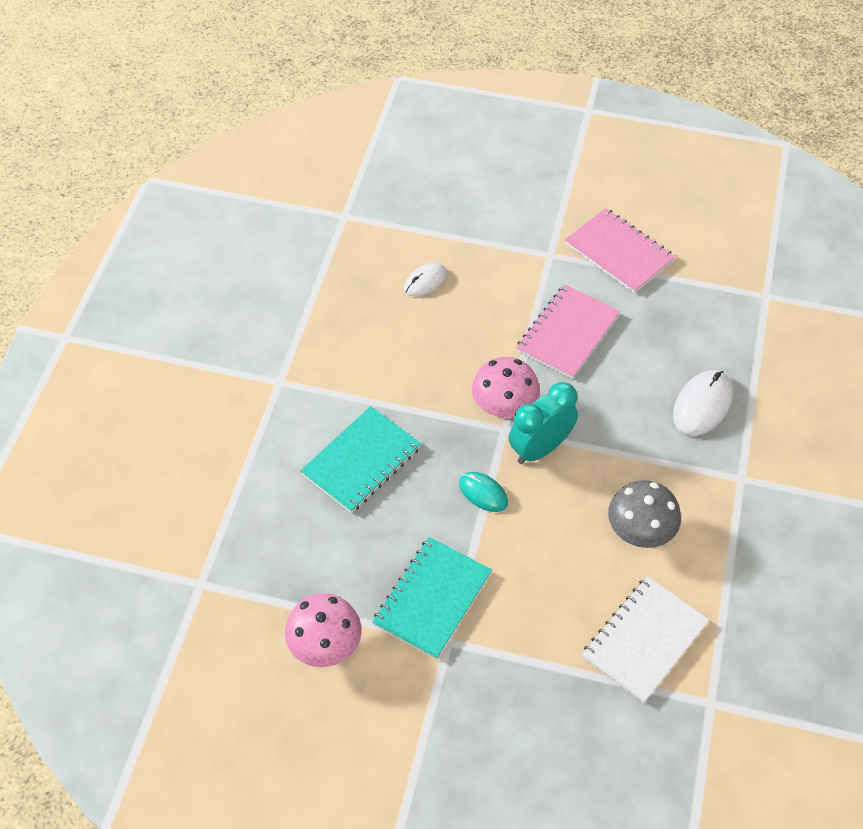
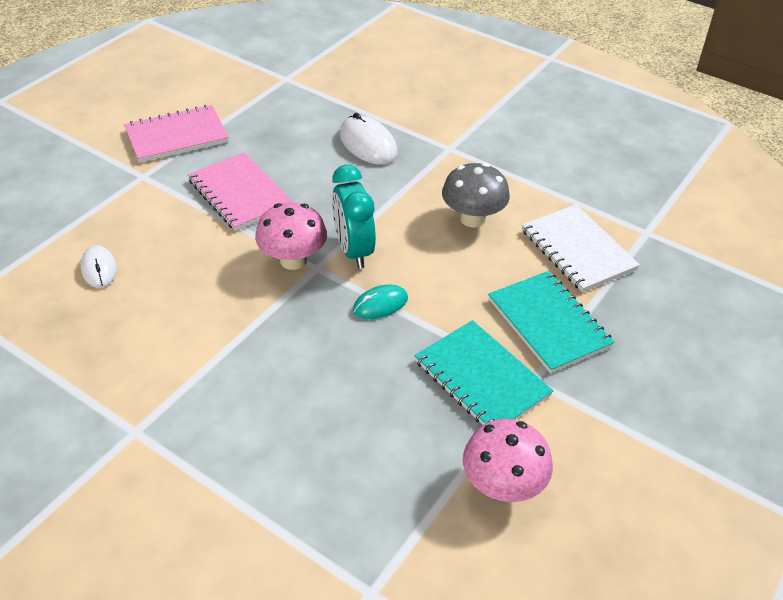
camera: 70 degrees left, 10 degrees down
(361, 461) = (289, 387): turquoise notebook -> turquoise notebook (548, 323)

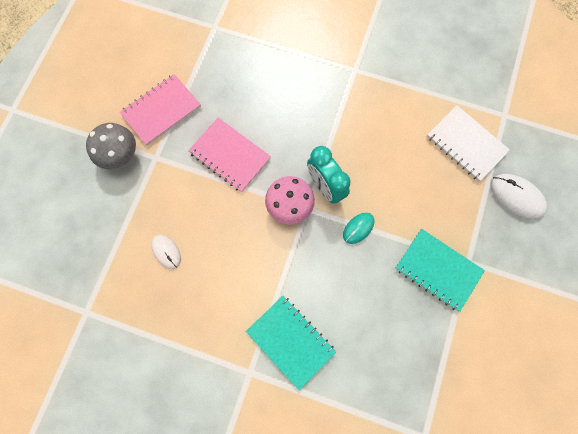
camera: 15 degrees left, 30 degrees up
(368, 144) = (298, 81): white mouse -> white mouse (516, 196)
(473, 219) = (392, 135): grey mushroom -> grey mushroom (120, 155)
(502, 486) = (473, 345): pink mushroom -> none
(548, 323) = (465, 213): turquoise notebook -> turquoise notebook (290, 341)

